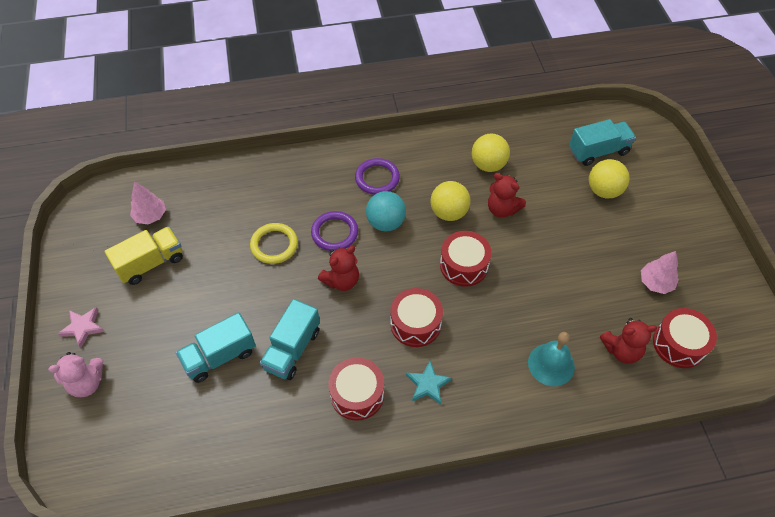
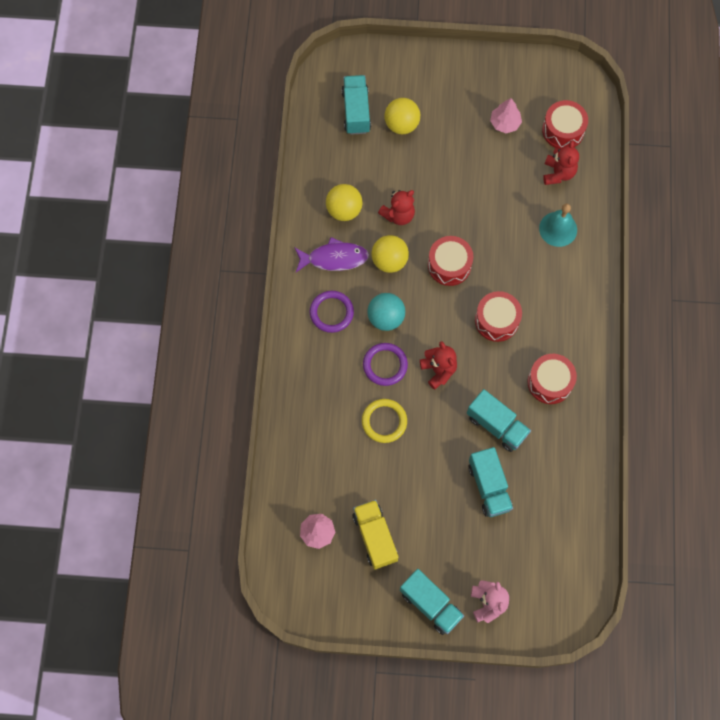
camera: 75 degrees left, 15 degrees up
(83, 327) = (430, 604): pink star -> turquoise truck
(427, 384) = (553, 326): turquoise star -> none
(434, 168) = (334, 258): none -> purple fish

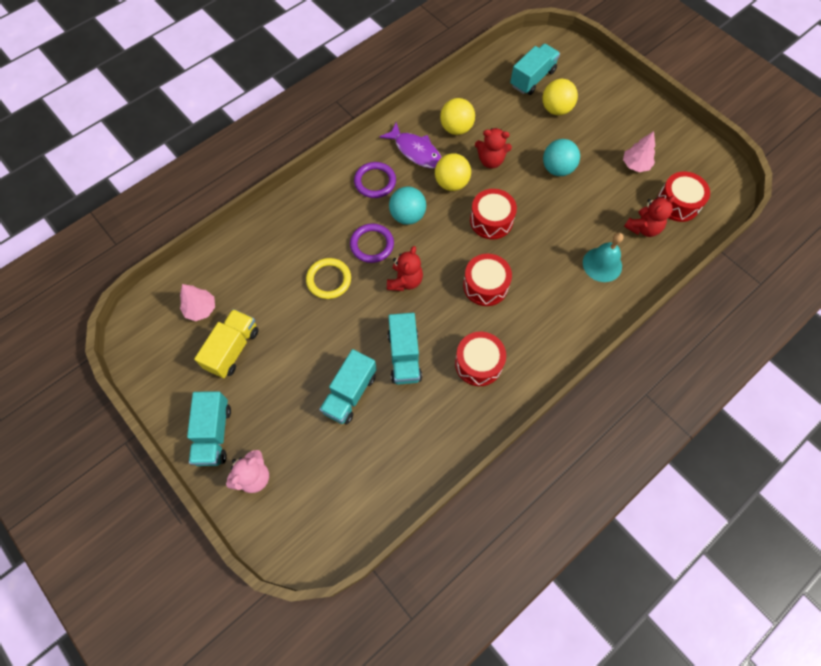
camera: 45 degrees right, 5 degrees down
(453, 177) = (557, 169): none -> turquoise ball

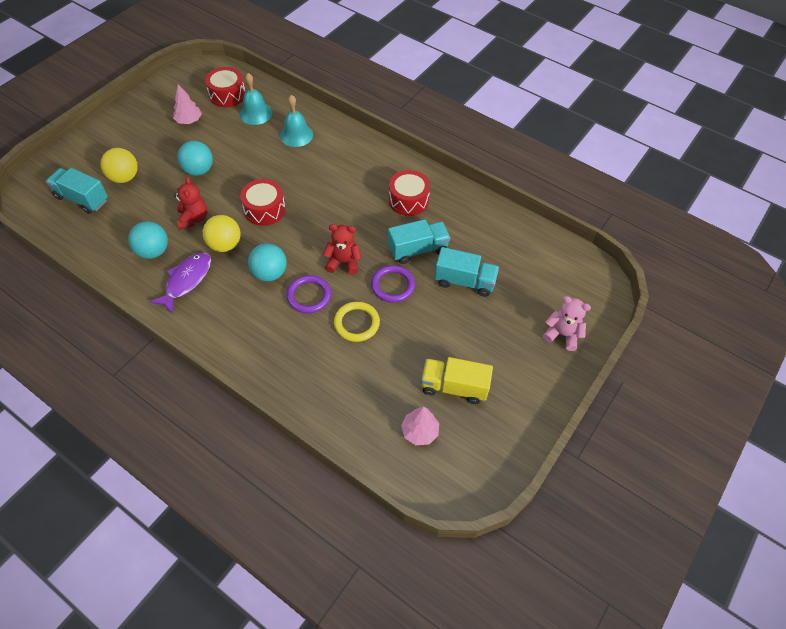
camera: 105 degrees left, 10 degrees down
(213, 434) = (540, 377): turquoise truck -> none
(375, 182) = (231, 308): purple ring -> purple ring (393, 285)
(456, 128) = (153, 251): yellow ball -> turquoise ball
(485, 285) = (334, 205): red drum -> none
(643, 228) = (256, 113): red teddy bear -> turquoise bell

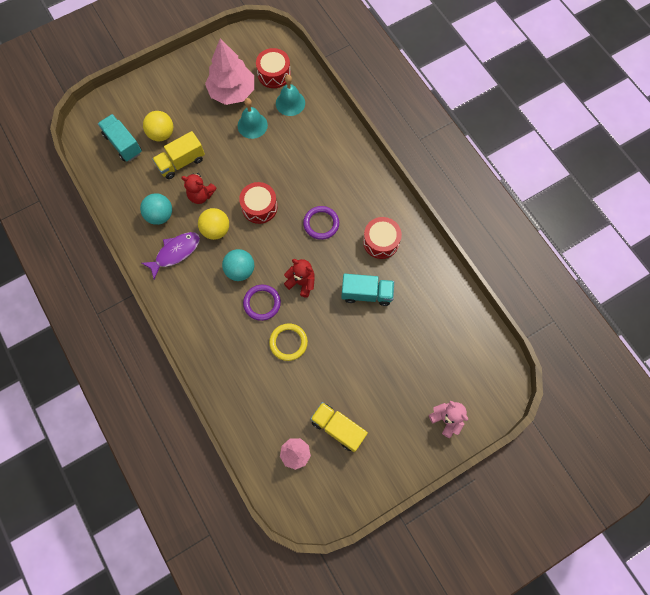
camera: 25 degrees right, 15 degrees up
(158, 196) = (181, 162): none -> yellow truck
(189, 121) = (232, 92): pink tree -> pink tree, size x1.93
(193, 218) = (201, 195): red teddy bear -> red teddy bear turned 90 degrees clockwise
(199, 170) = (222, 147): turquoise ball -> none
(296, 135) = (315, 138): turquoise bell -> turquoise bell (252, 125)
(393, 285) = (331, 319): purple ring -> purple ring (321, 223)
(464, 281) = (391, 338): turquoise truck -> none

